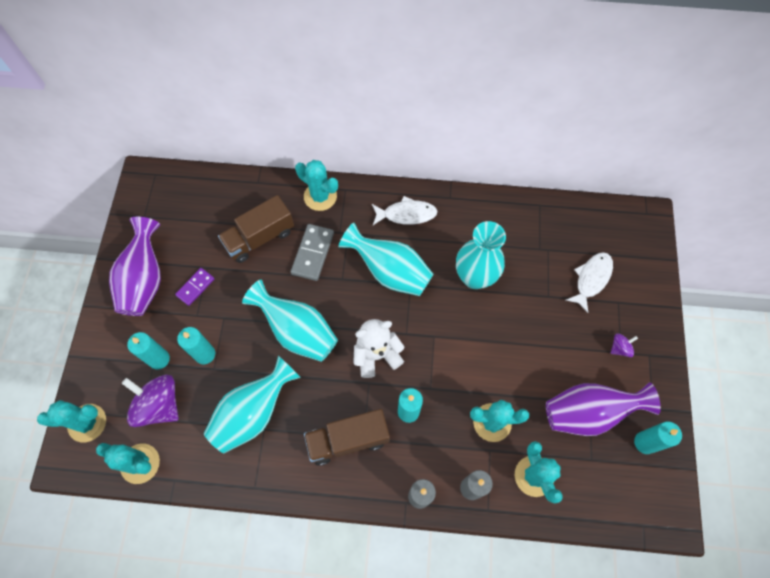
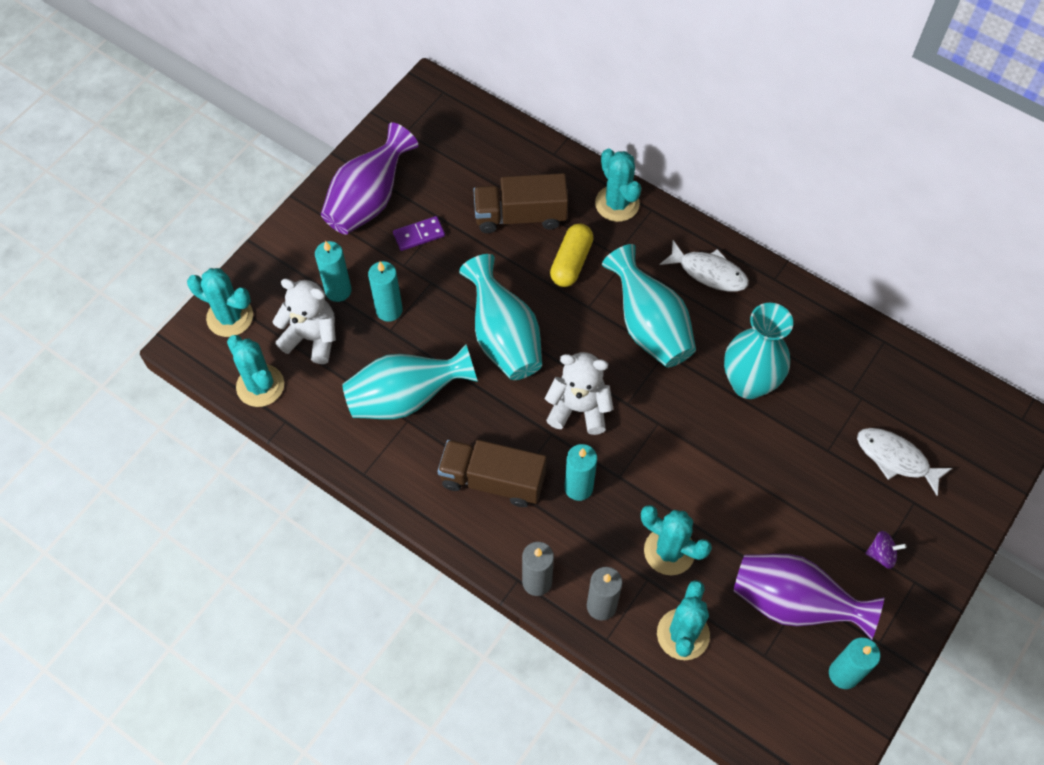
camera: 30 degrees right, 5 degrees down
(159, 405) = (312, 338): purple spinning top -> white teddy bear
(313, 253) = (571, 262): grey domino -> yellow capsule
(591, 279) = (896, 459): white fish -> white fish turned 120 degrees counterclockwise

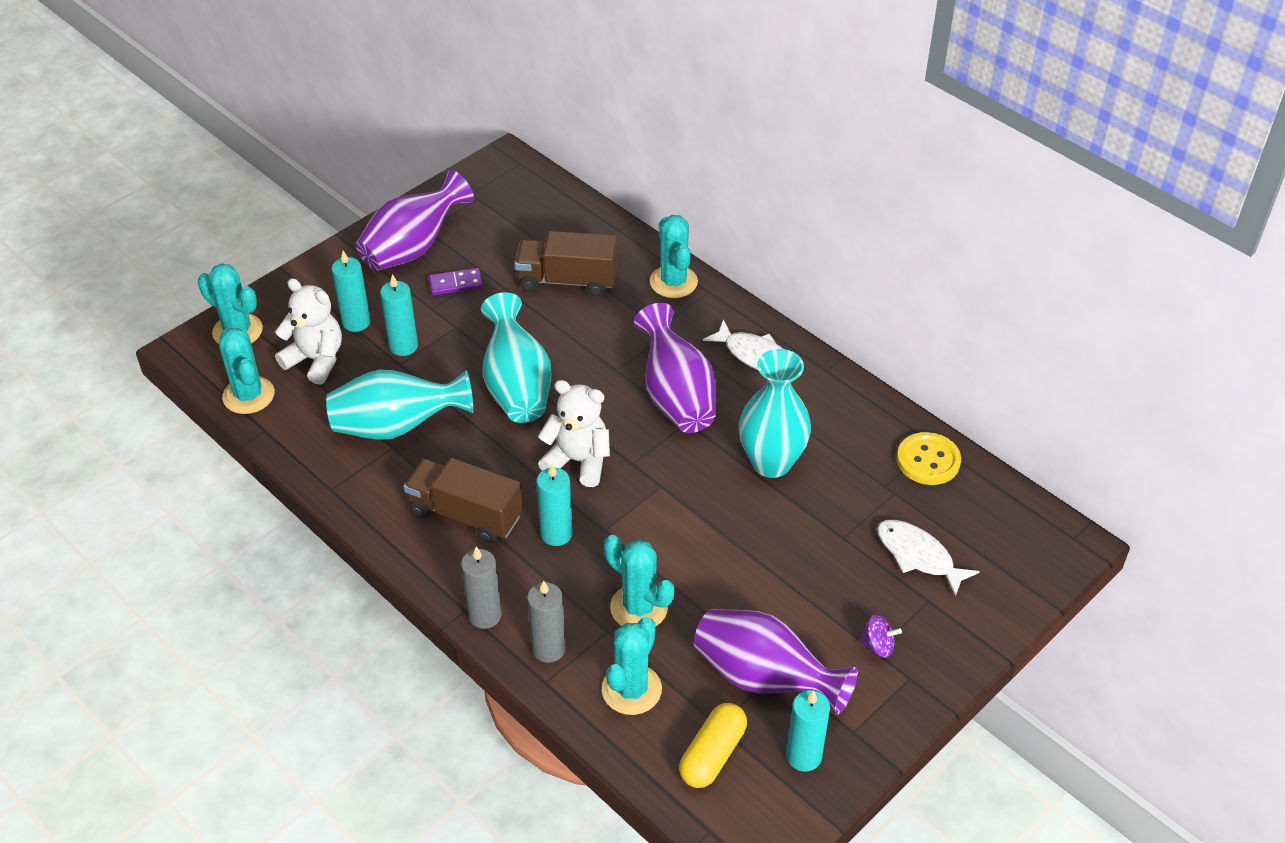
camera: 10 degrees right, 15 degrees down
(571, 262) = (609, 328): yellow capsule -> yellow capsule (712, 754)
(649, 326) = (676, 396): turquoise vase -> purple vase
(883, 359) = (928, 460): none -> yellow button

